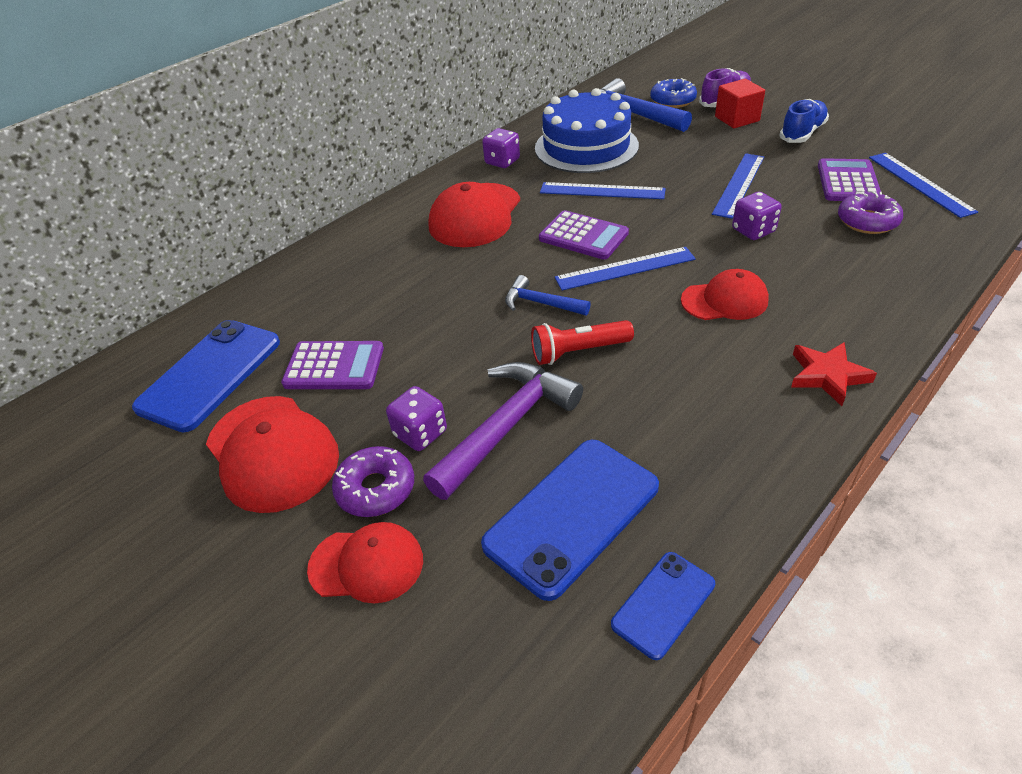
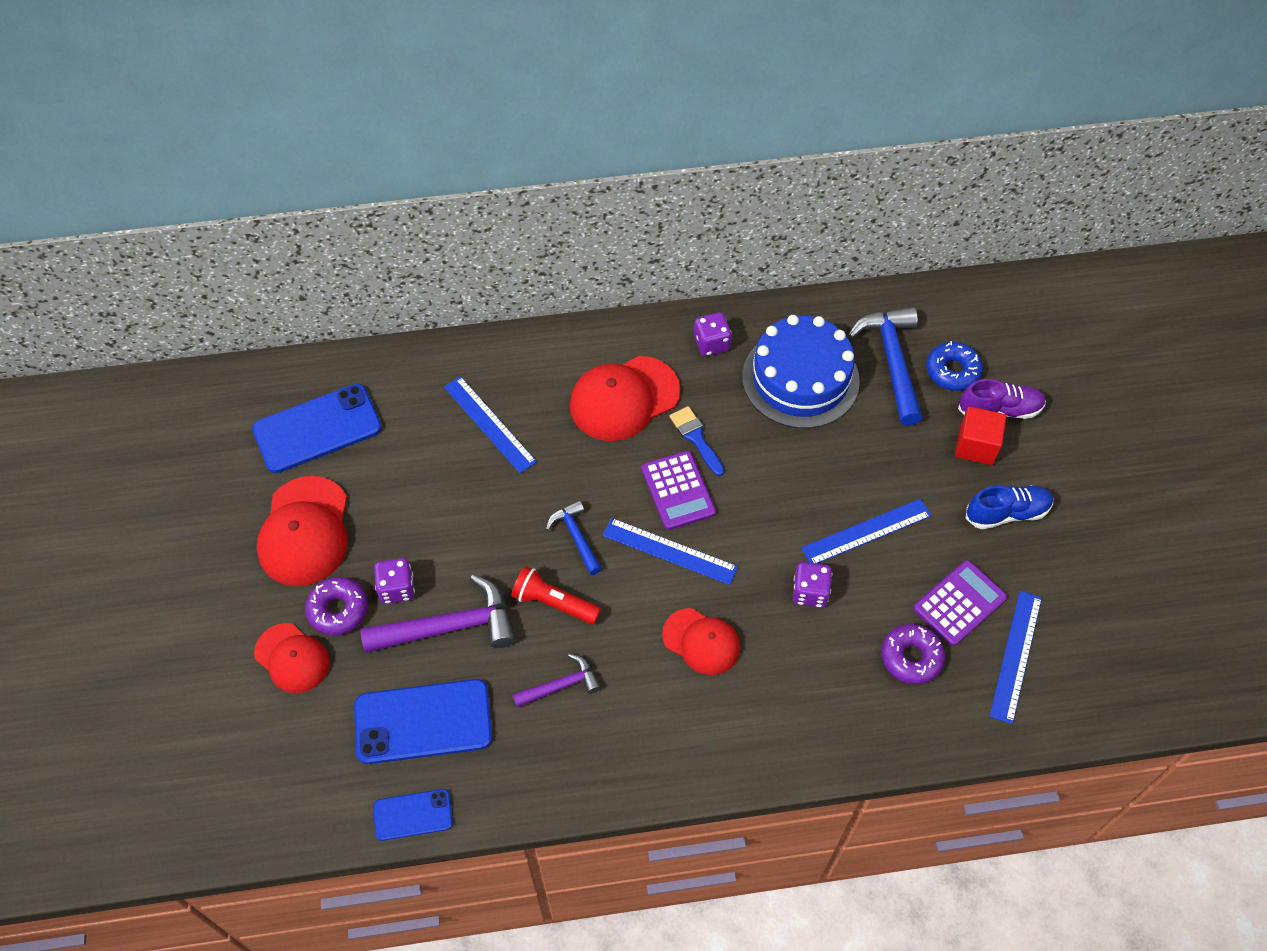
camera: 35 degrees right, 15 degrees up
(334, 366) = (394, 485): purple calculator -> none
(557, 206) = (696, 438): none -> blue brush
(602, 191) = (749, 448): blue ruler -> blue ruler (489, 424)
(660, 398) = (561, 685): none -> purple hammer
(827, 375) = (686, 760): red star -> none

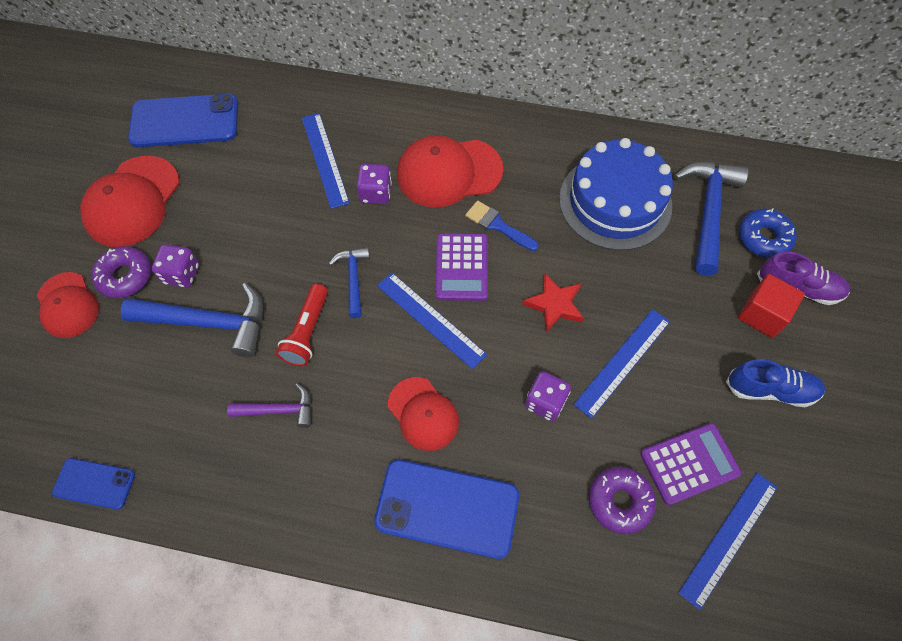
camera: 20 degrees right, 5 degrees up
(423, 722) = (145, 400): blue phone -> blue phone (447, 508)
(450, 626) = (209, 322): purple hammer -> blue hammer
(554, 603) = (307, 332): red flashlight -> red flashlight turned 120 degrees counterclockwise
(696, 438) = (497, 225): blue brush -> blue brush turned 45 degrees counterclockwise
(711, 343) = (546, 148): purple dice -> purple dice (375, 193)
(782, 498) = (554, 304): none -> red star
(866, 532) = (622, 362): blue ruler -> blue ruler turned 45 degrees counterclockwise

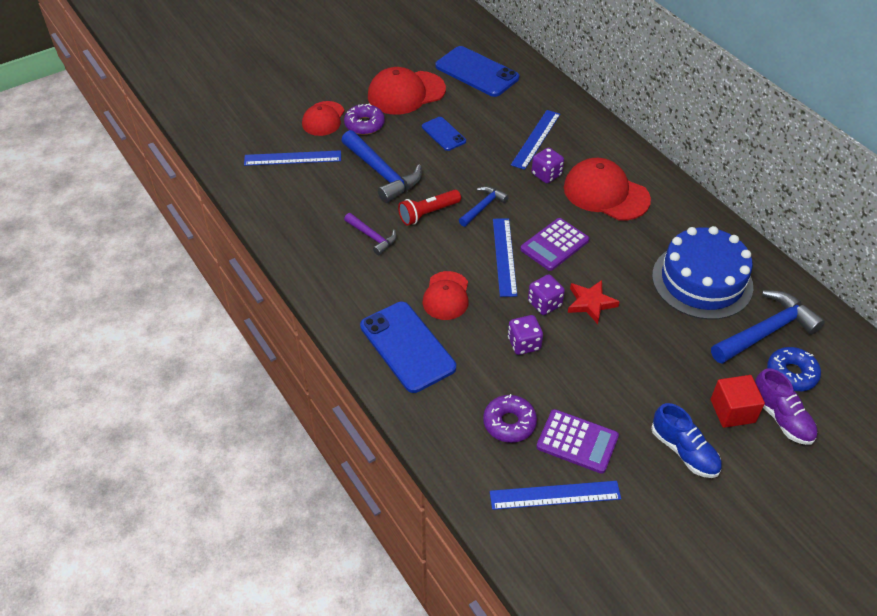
camera: 45 degrees right, 15 degrees down
(94, 483) = (252, 202): blue phone -> blue phone (443, 134)
(182, 274) = (393, 142): purple dice -> purple dice (544, 304)
(497, 225) = (604, 240): blue brush -> none
(622, 362) = (598, 362): blue ruler -> blue ruler (292, 158)

